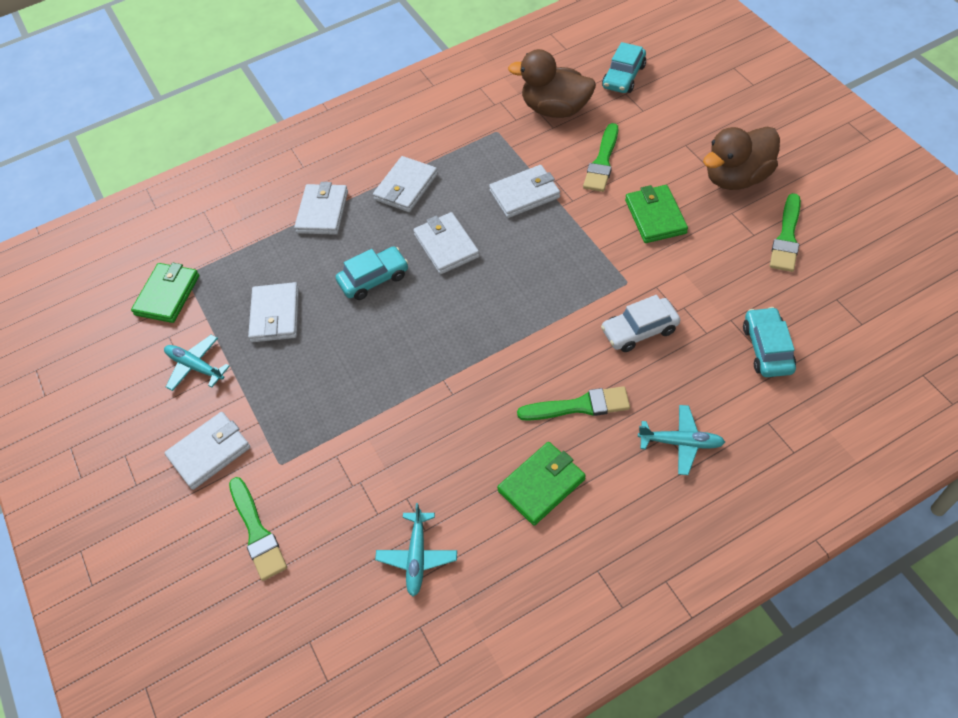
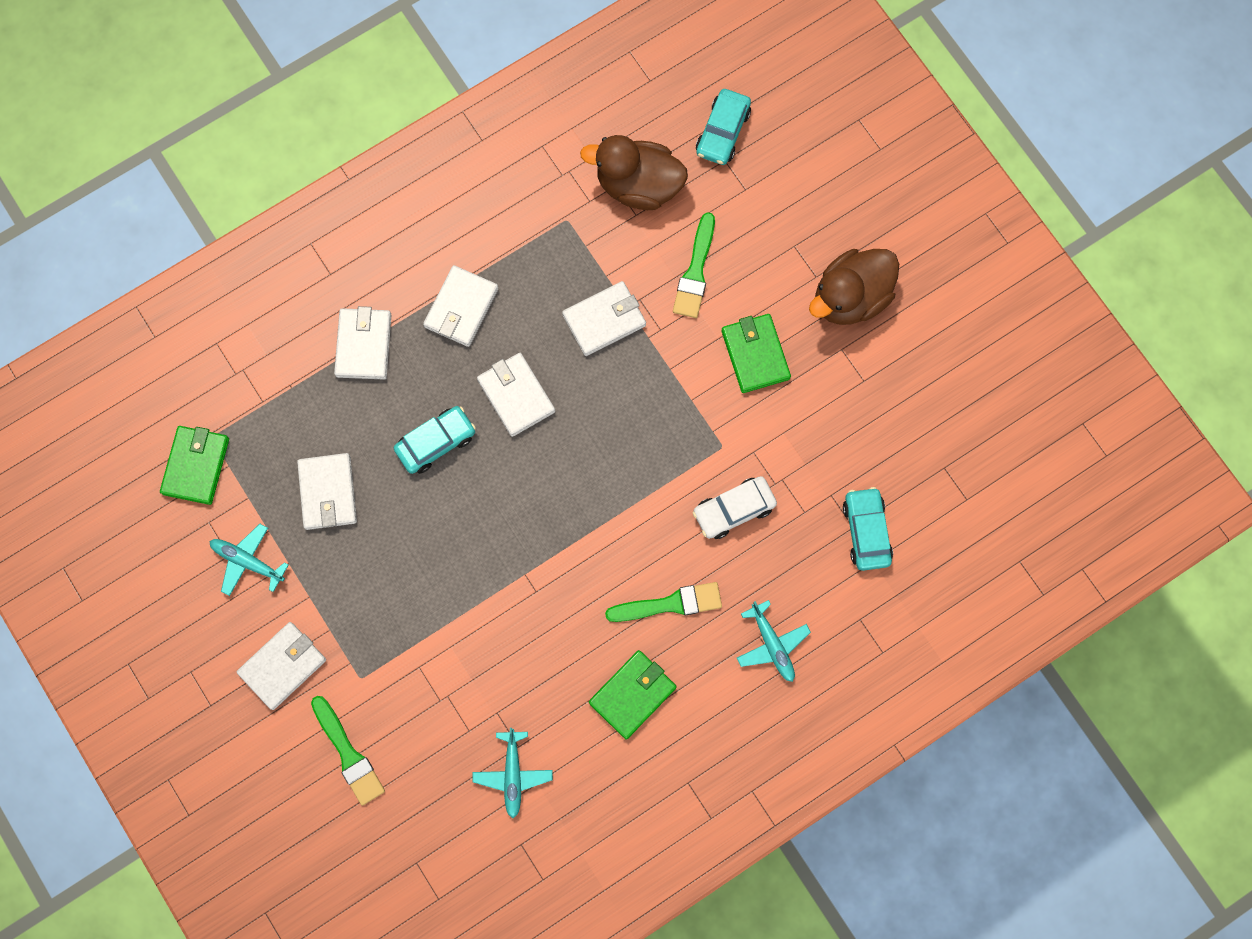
camera: 10 degrees left, 20 degrees up
(681, 443) = (772, 644): turquoise plane -> turquoise plane turned 60 degrees clockwise
(786, 237) = (899, 384): green brush -> none

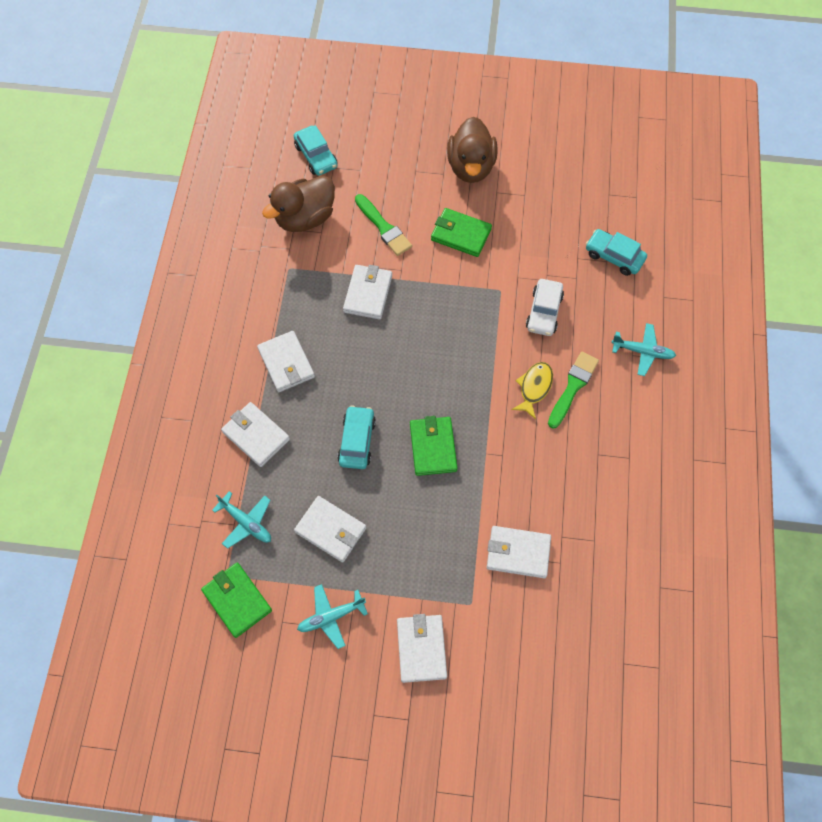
camera: 50 degrees left, 10 degrees down
(348, 753) = (515, 651): green brush -> none
(513, 774) = (610, 557): turquoise plane -> turquoise plane (246, 522)
(516, 396) = (369, 374): white wallet -> white wallet (518, 553)
(632, 695) = (613, 449): green wallet -> green wallet (433, 447)
(636, 566) = (534, 388): none -> yellow fish

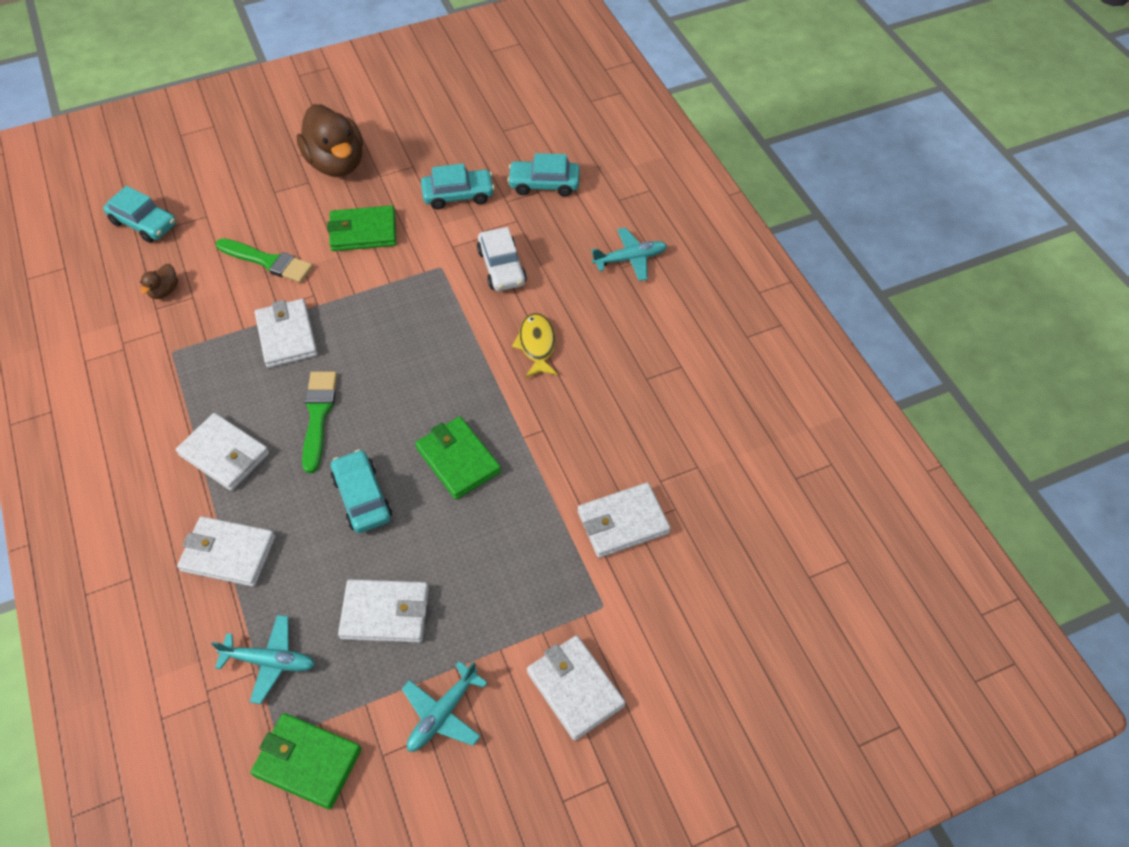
camera: 30 degrees left, 10 degrees down
(305, 218) = (164, 291): brown duck -> brown duck, size x0.43
(545, 236) = (458, 195): none -> turquoise car
(572, 387) = (578, 326): green brush -> green brush (318, 416)

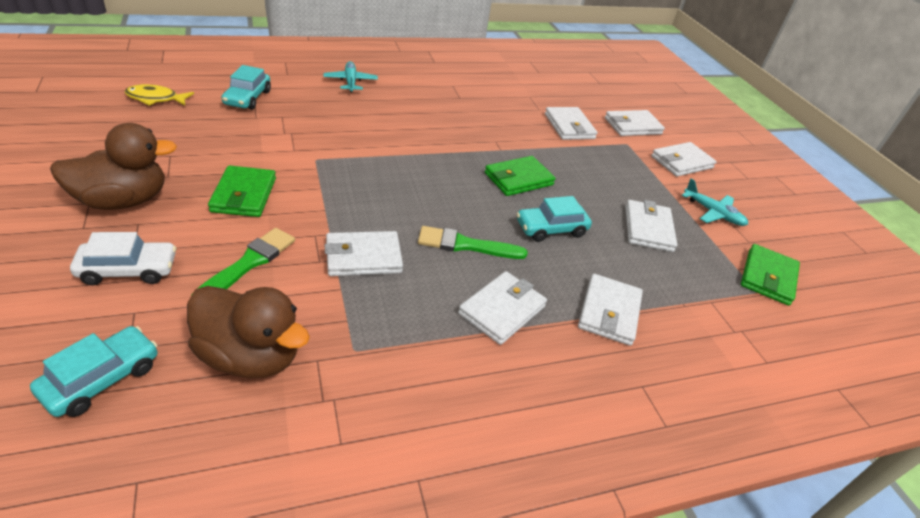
camera: 90 degrees left, 15 degrees down
(164, 291) = (250, 356): brown duck -> brown duck, size x2.32
(269, 661) = (700, 292): turquoise plane -> none
(458, 195) = (230, 137): turquoise car -> none
(502, 267) = (332, 131): white car -> white car (128, 270)
(537, 345) = (419, 130): yellow fish -> yellow fish (156, 99)
(666, 621) = (632, 126): none -> white wallet

